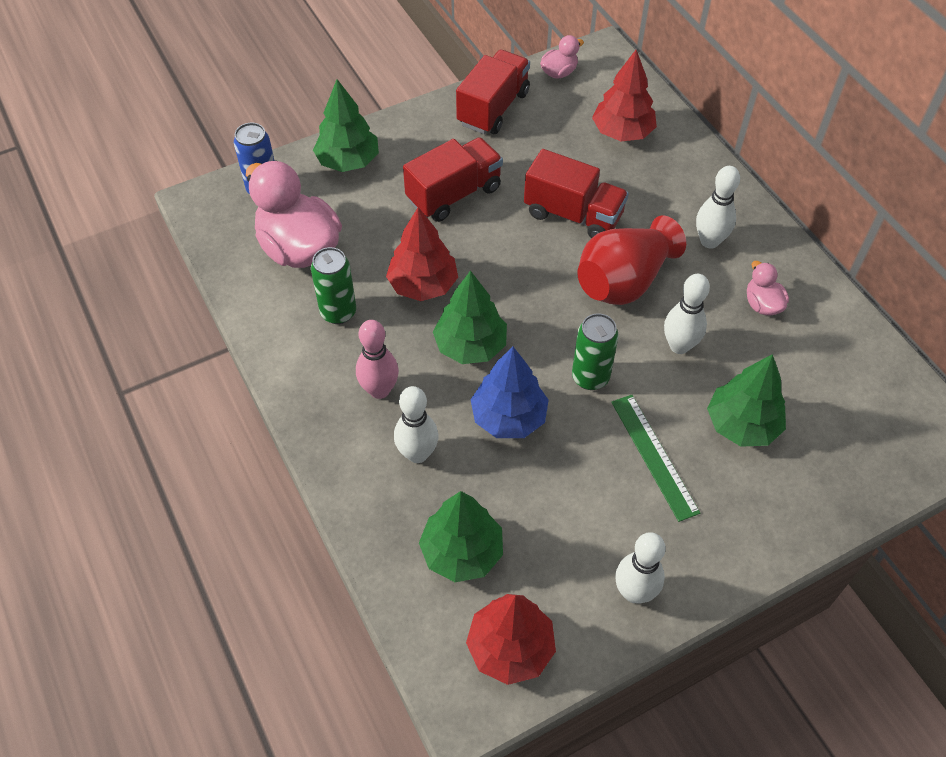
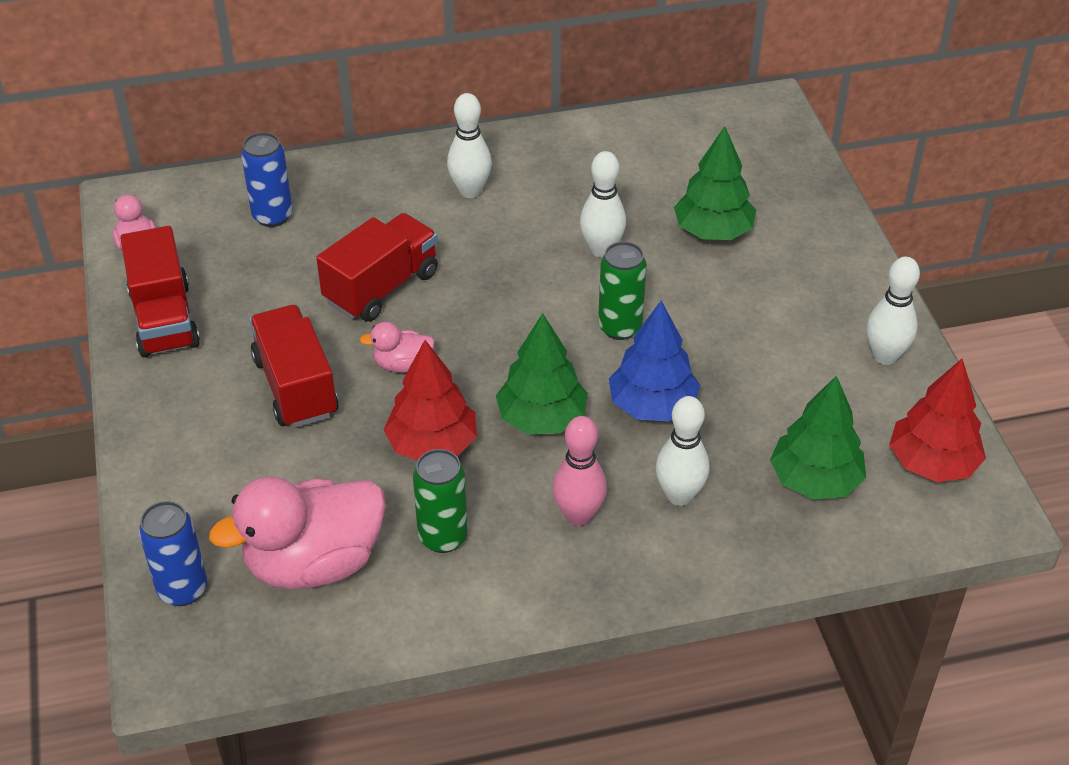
camera: 75 degrees left, 10 degrees down
(348, 161) = (179, 484): green tree -> none
(493, 108) = (164, 319): red truck -> red truck turned 150 degrees counterclockwise
(622, 132) = (272, 216): red tree -> blue can
(624, 281) = (498, 270): red vase -> none
(654, 456) = (733, 303): green ruler -> none
(762, 304) = (570, 177): pink duck -> pink duck (402, 364)

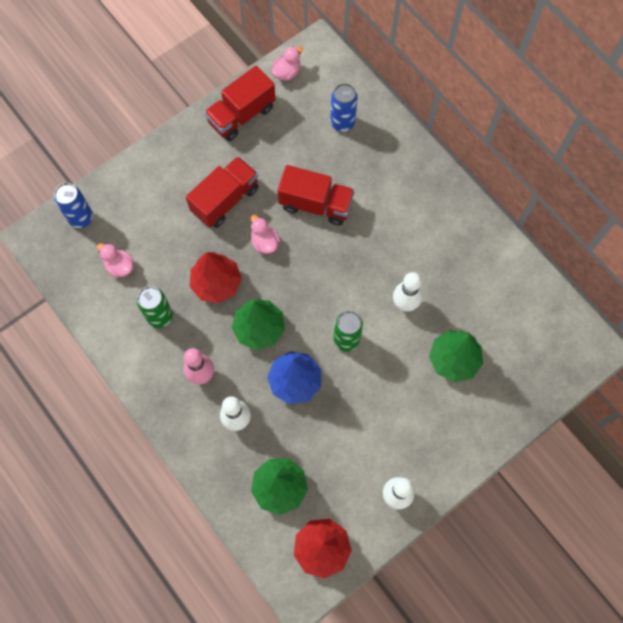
camera: 65 degrees right, 25 degrees up
(314, 563) = (119, 266): pink duck -> pink duck, size x0.47
(470, 191) = (417, 212): white bowling pin -> none

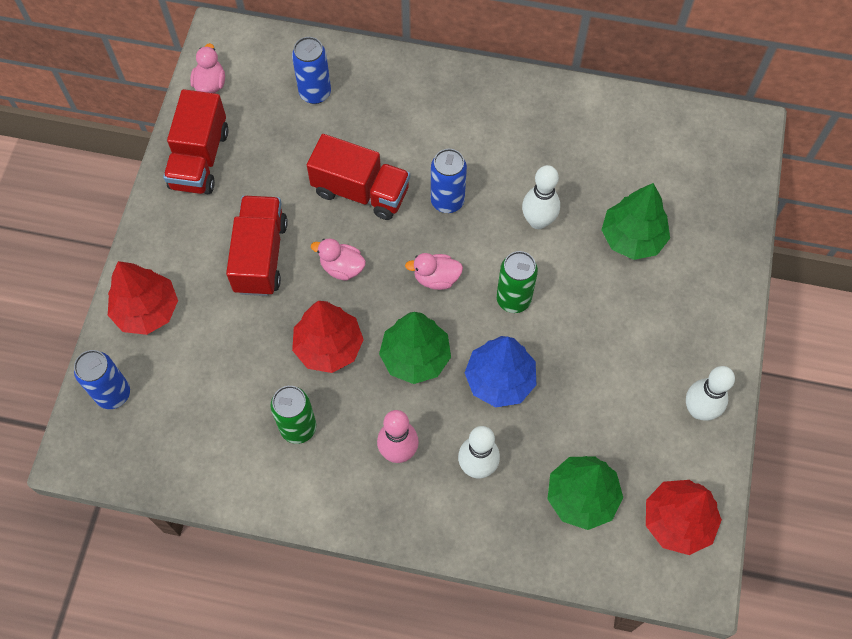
camera: 40 degrees left, 5 degrees down
(119, 266) = (205, 410): pink duck -> pink duck (436, 278)
(138, 184) = (147, 310): none -> red tree
(316, 204) = (361, 191): red truck -> red truck turned 45 degrees clockwise
(361, 249) = (447, 201): none -> blue can

